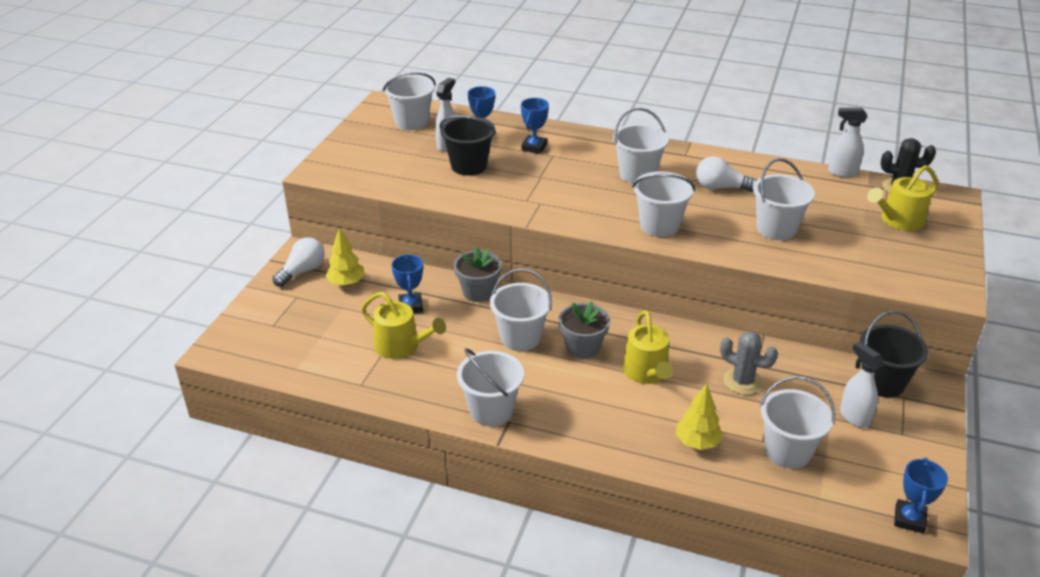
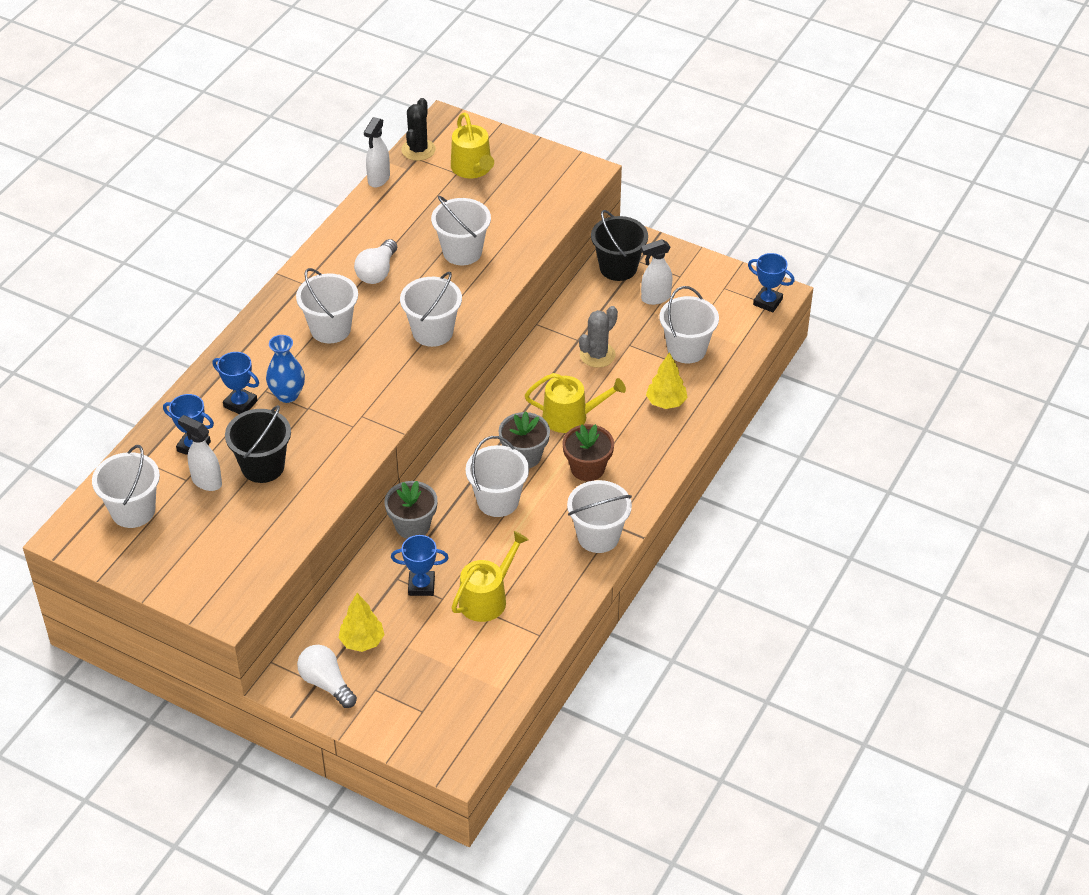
camera: 80 degrees left, 10 degrees up
(552, 166) = (287, 395): none -> blue vase
(580, 392) = (587, 468): none -> brown flower pot

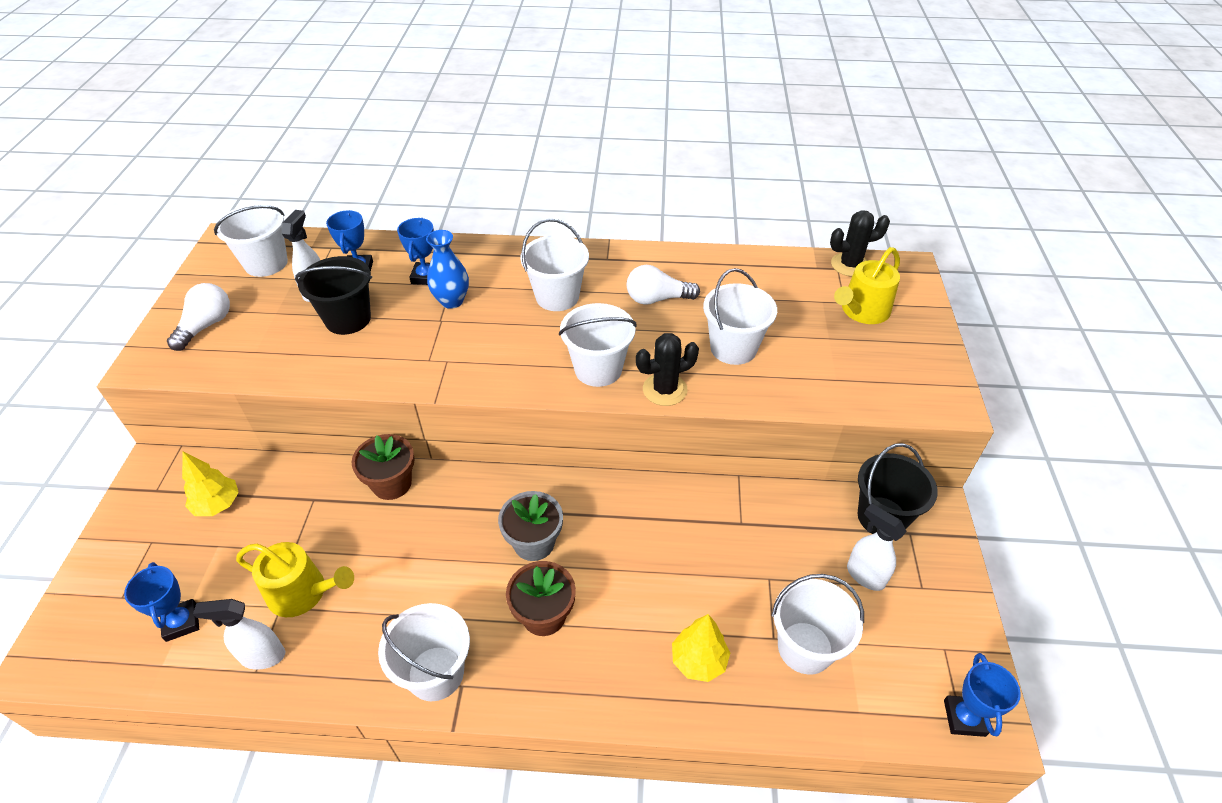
camera: 65 degrees right, 0 degrees up
(326, 683) = (156, 498): white light bulb -> white light bulb (206, 326)
(378, 179) = (784, 254): white spray bottle -> white spray bottle (262, 656)
(412, 525) = (392, 484): grey flower pot -> brown flower pot
(421, 586) = (307, 524): blue trophy -> blue trophy (181, 622)
(478, 304) = (665, 390): none -> black cactus
(498, 501) = (455, 545): white bucket -> none
(571, 416) = (618, 564): yellow watering can -> none
(597, 355) = (730, 552): grey cactus -> none

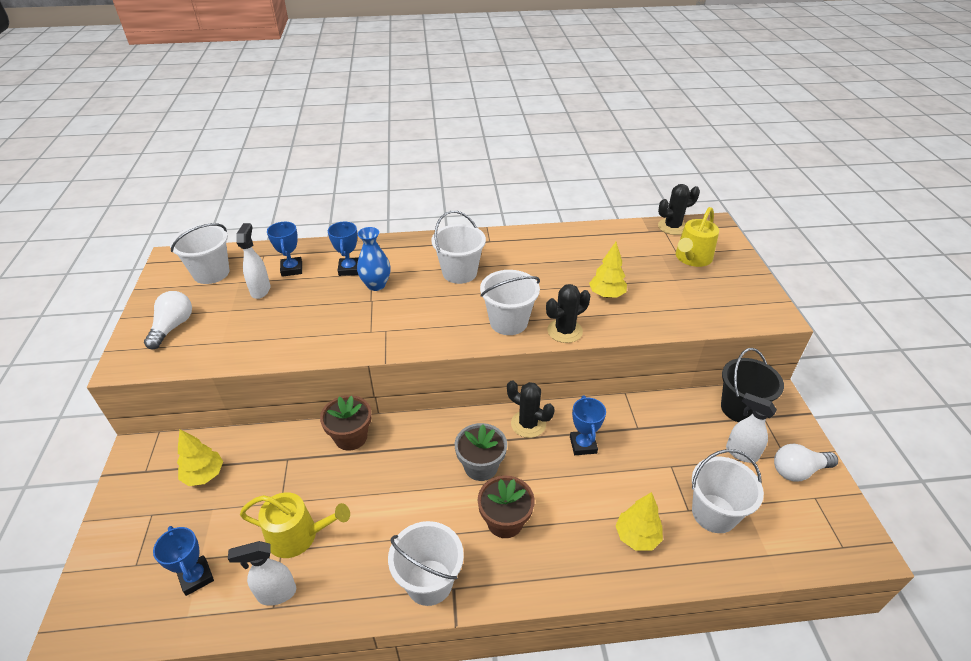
camera: 10 degrees left, 5 degrees down
(348, 319) = (294, 308): black bucket -> none
(606, 498) = (528, 424): none -> black cactus
(657, 299) = (537, 266): white light bulb -> white light bulb (798, 470)
(733, 348) = (606, 295): white bucket -> yellow tree
(964, 718) = (845, 546): blue trophy -> blue trophy (583, 445)

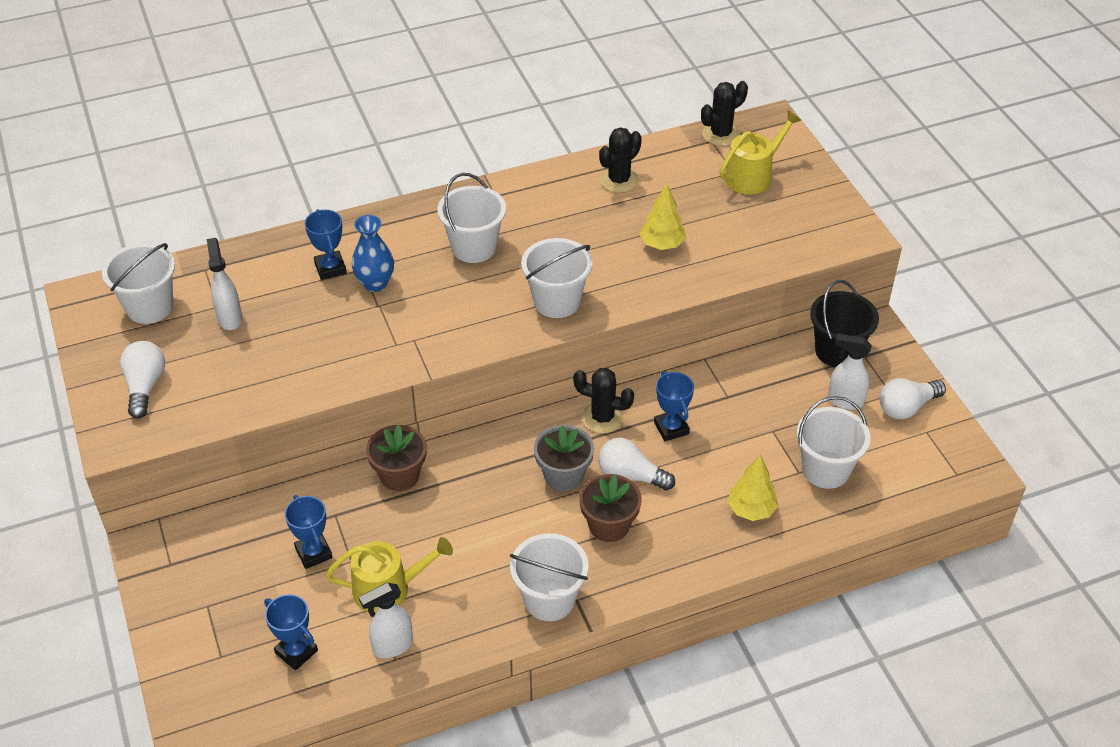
camera: 15 degrees left, 5 degrees up
(204, 475) = (245, 553): yellow tree -> none
(292, 269) = (254, 282): blue trophy -> blue trophy (313, 553)
(537, 479) = (631, 475): none -> white light bulb
(564, 331) = (625, 300): black cactus -> black cactus (619, 180)
(692, 258) = (753, 176): yellow watering can -> yellow watering can turned 150 degrees counterclockwise

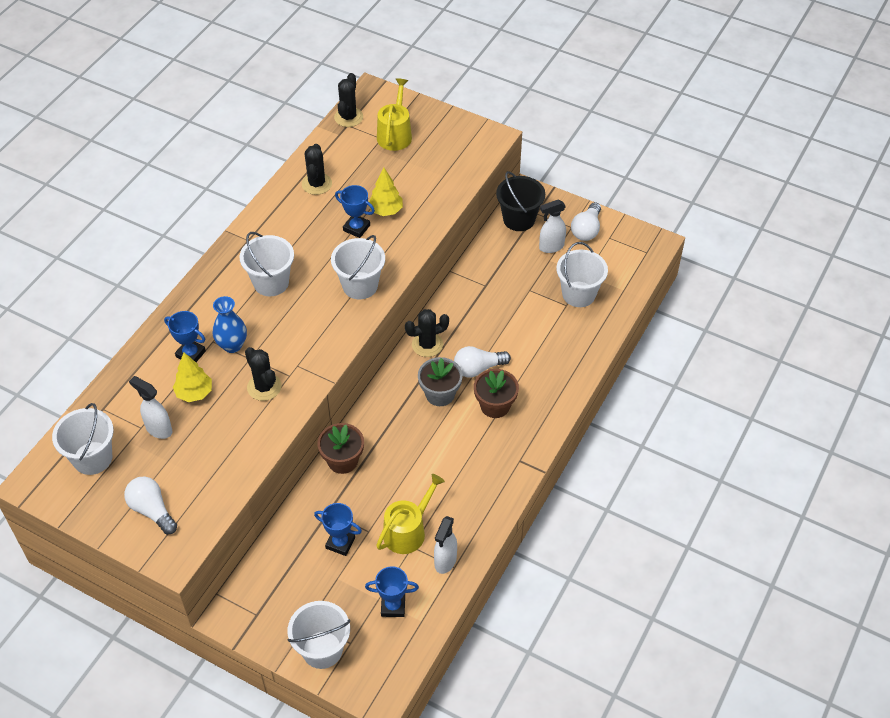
camera: 40 degrees left, 5 degrees up
(361, 340) = (264, 387): none -> black cactus
(549, 599) = (505, 471): white bucket -> white bucket (322, 650)
(671, 428) = (472, 325): blue trophy -> blue trophy (356, 228)
(751, 510) = (562, 344): yellow tree -> yellow tree (194, 393)

